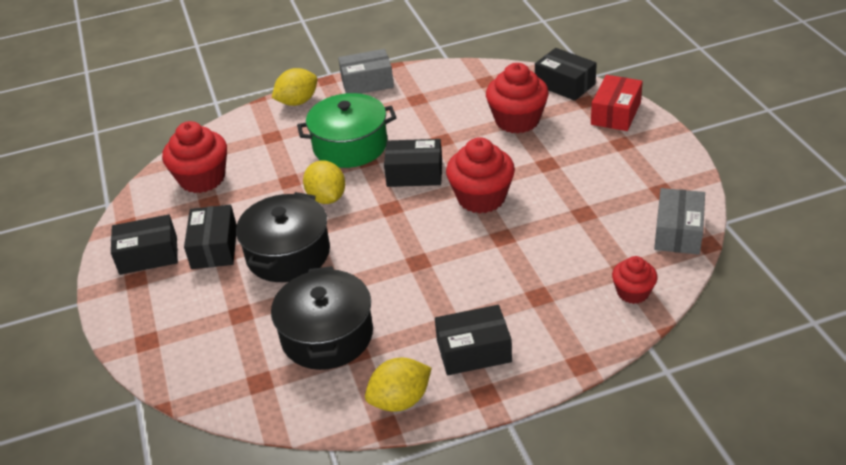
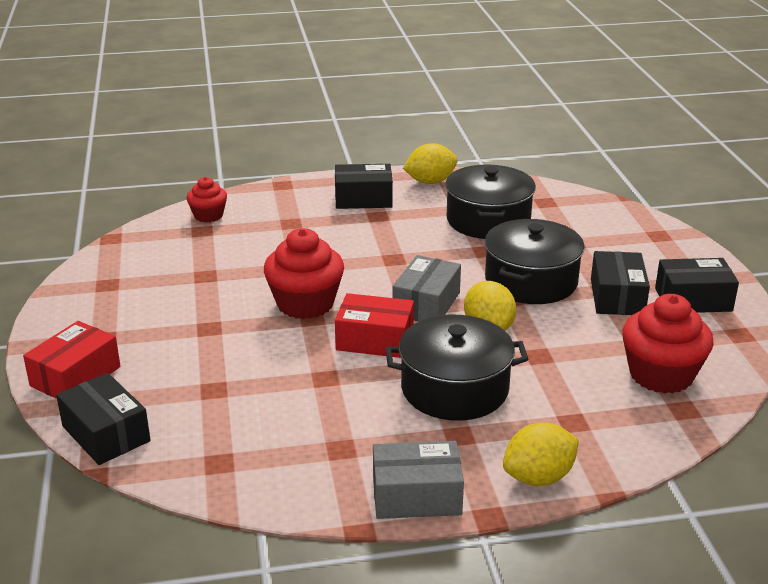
camera: 175 degrees left, 10 degrees down
(350, 146) = (454, 389): green pot -> black pot
(414, 173) = (375, 340): black box -> red box
(517, 120) = (211, 388): red cupcake -> none
(678, 232) = (128, 249): grey box -> grey box (426, 304)

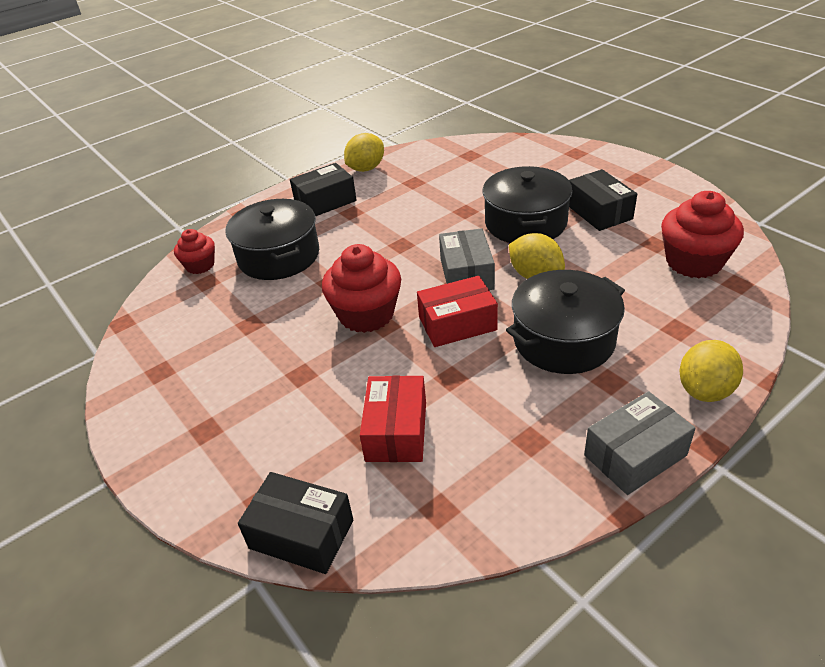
camera: 25 degrees left, 10 degrees up
(75, 376) = (213, 485): red box -> red box (396, 431)
(488, 220) = (443, 185): black pot -> black pot (279, 256)
(693, 299) = (650, 194): black box -> none

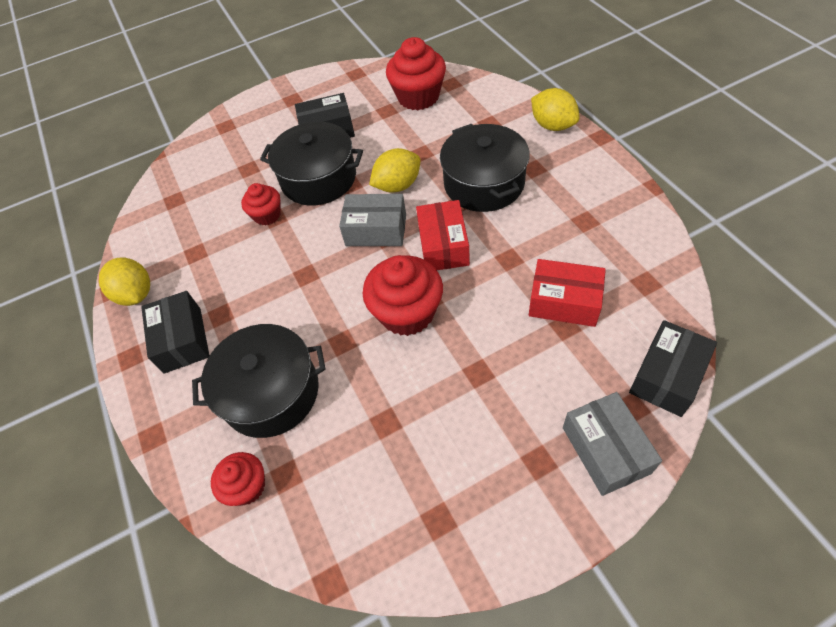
camera: 75 degrees left, 15 degrees up
(467, 206) = (267, 215): none -> red cupcake
(635, 455) = (605, 171): grey box -> grey box (605, 450)

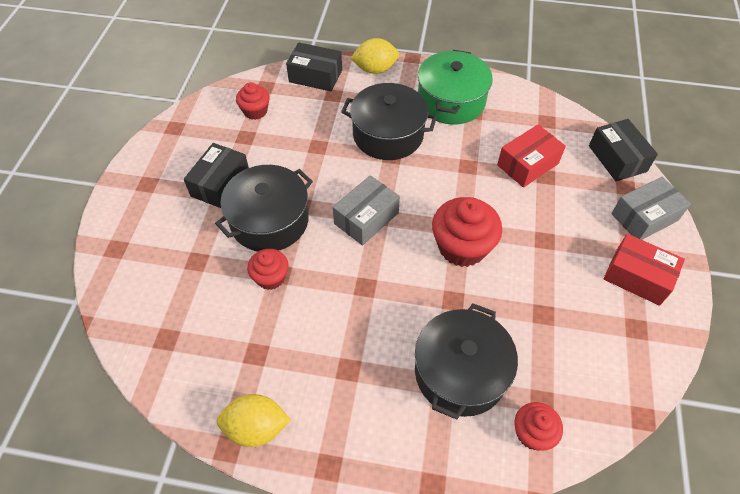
camera: 60 degrees left, 0 degrees up
(182, 340) = (349, 412): black box -> black box (315, 76)
(397, 185) = (335, 179): yellow lemon -> none
(418, 97) = (255, 111): red cupcake -> red cupcake, size x0.58
(443, 245) = (422, 191): red box -> red box (637, 277)
(578, 196) = (451, 101): none -> green pot
(605, 450) = (644, 217): grey box -> grey box turned 45 degrees counterclockwise

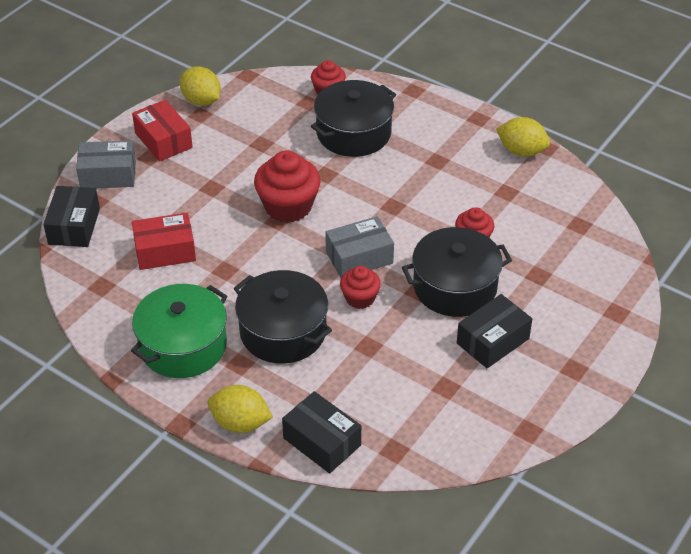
camera: 155 degrees left, 10 degrees down
(255, 111) = (421, 417): red cupcake -> red cupcake (360, 298)
(653, 350) = (201, 100): none -> yellow lemon

